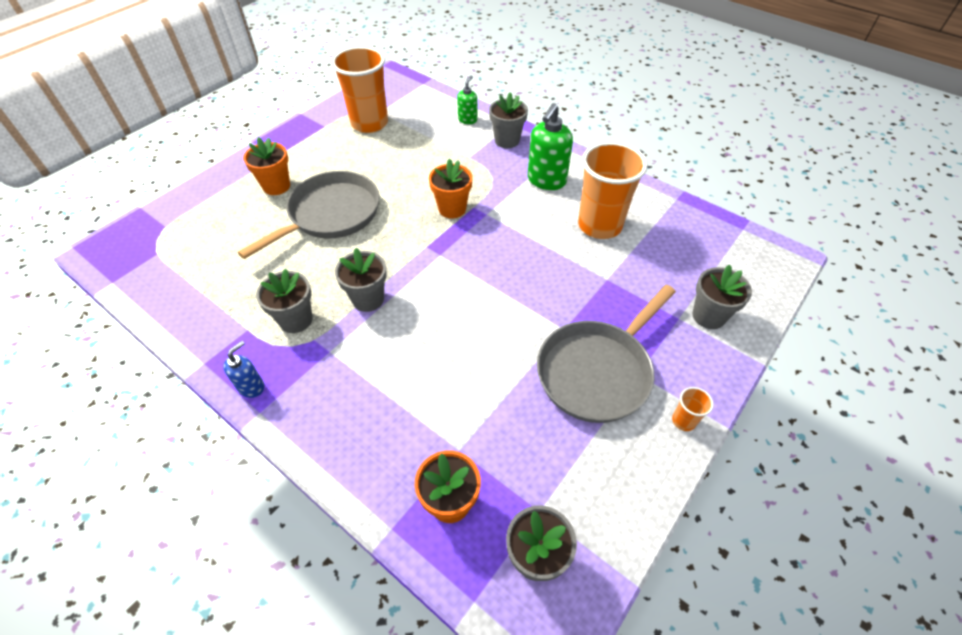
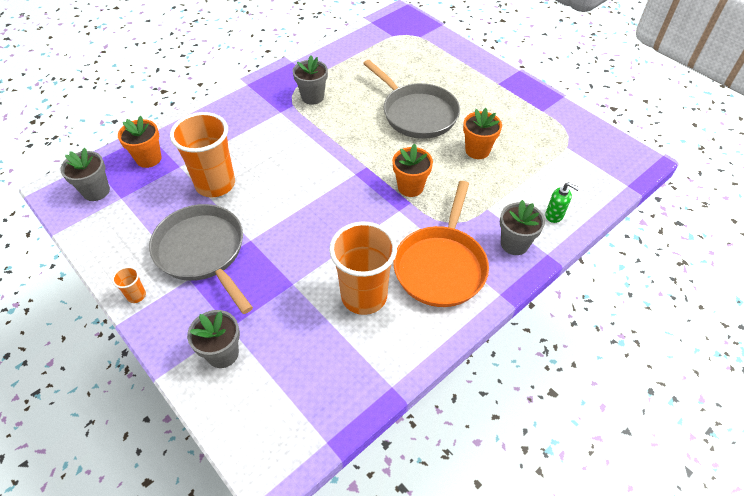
camera: 100 degrees right, 0 degrees up
(251, 387) = (266, 80): blue soap dispenser -> none
(276, 186) = (457, 85): orange flower pot -> orange flower pot (477, 150)
(368, 299) = (319, 131): grey flower pot -> none
(369, 123) = (547, 140): orange cup -> orange cup (215, 184)
(546, 181) = (441, 266): green soap dispenser -> orange pan

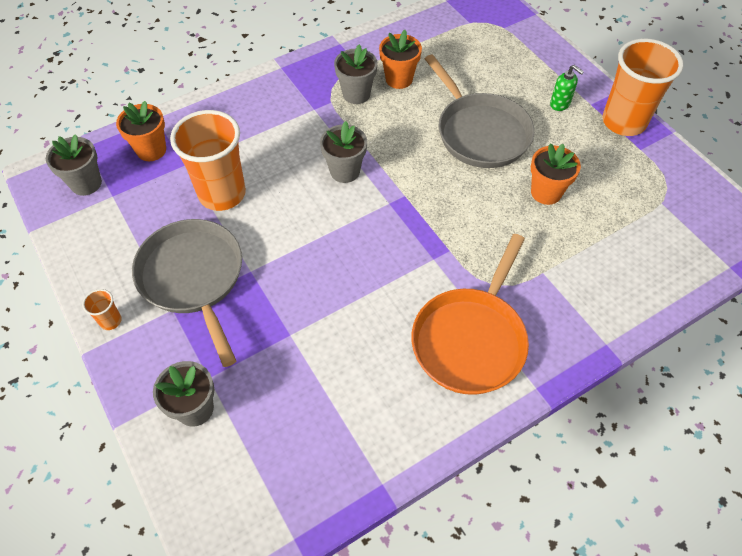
camera: 10 degrees right, 5 degrees up
(364, 296) = (370, 364): orange cup -> orange cup (623, 122)
(410, 187) = (453, 230): orange flower pot -> orange flower pot (399, 79)
(514, 244) = (567, 324): grey flower pot -> grey flower pot (345, 171)
(554, 215) = (626, 294): green soap dispenser -> green soap dispenser (560, 104)

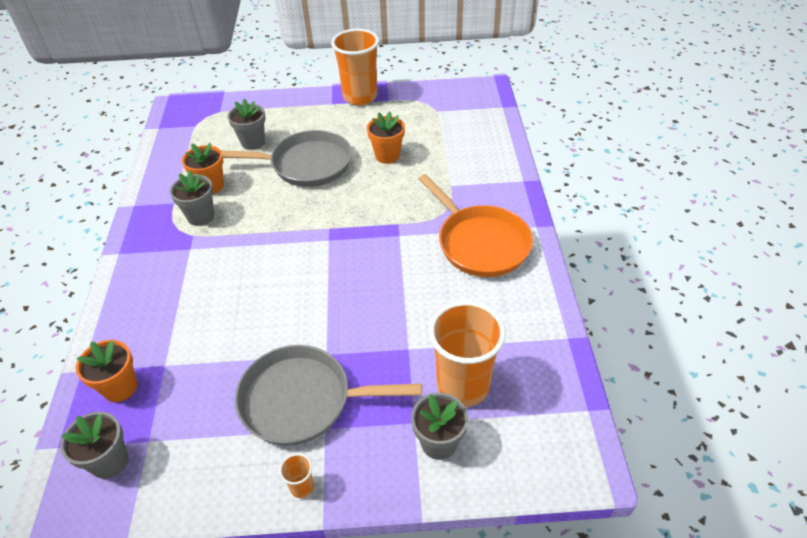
camera: 60 degrees left, 10 degrees down
(222, 194) = (225, 347): orange cup -> orange cup (463, 386)
(345, 171) = (274, 254): grey flower pot -> grey flower pot (253, 142)
(560, 104) = (318, 117): green soap dispenser -> none

